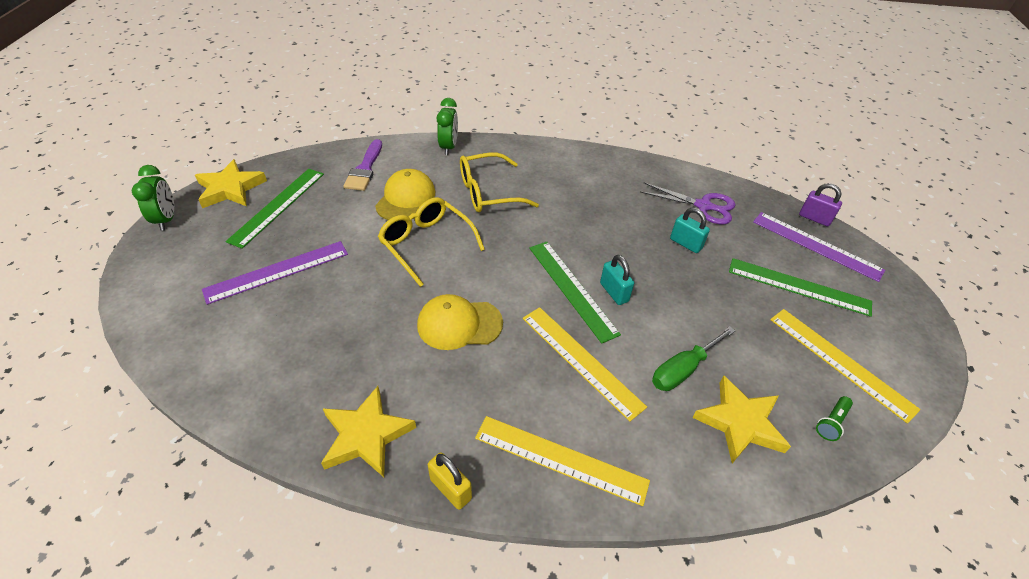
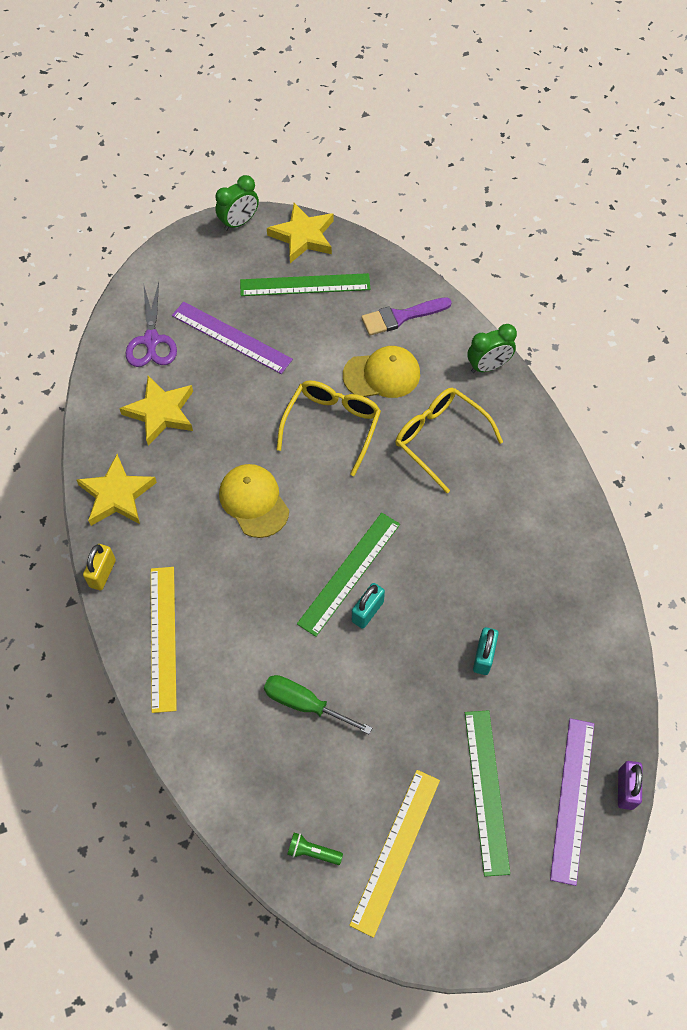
camera: 65 degrees right, 15 degrees up
(581, 360) = (268, 614): yellow ruler -> none
(703, 206) = (562, 657): purple scissors -> purple scissors (151, 340)
(740, 423) = (270, 769): yellow star -> yellow star (161, 412)

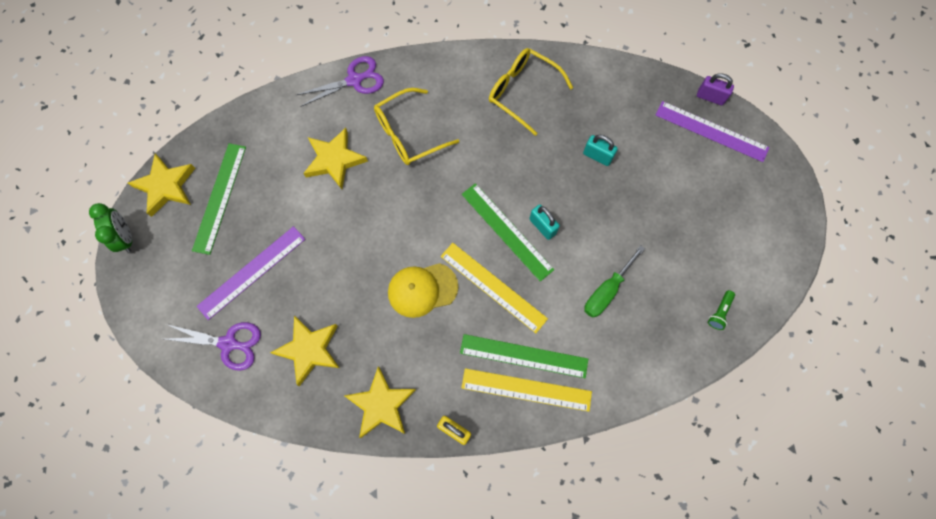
camera: 75 degrees left, 10 degrees up
(332, 425) = (370, 210): yellow glasses -> yellow glasses (522, 92)
(382, 375) = (334, 160): yellow cap -> yellow star
(395, 851) = (728, 255): yellow ruler -> yellow ruler (493, 287)
(401, 317) = (282, 130): purple brush -> none
(486, 790) = (696, 183): green ruler -> green ruler (523, 356)
(488, 366) = (354, 80): green clock -> purple scissors

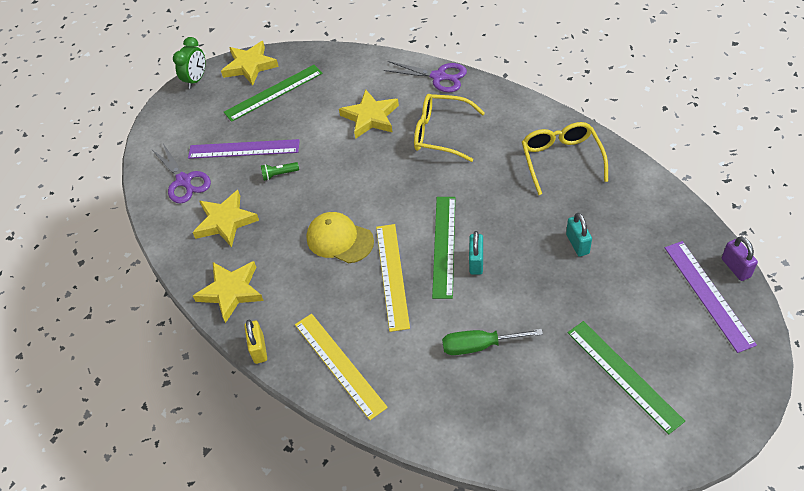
camera: 50 degrees right, 20 degrees down
(523, 356) = (363, 340): green ruler -> green ruler (623, 375)
(719, 312) = (564, 439): green flashlight -> green flashlight (279, 174)

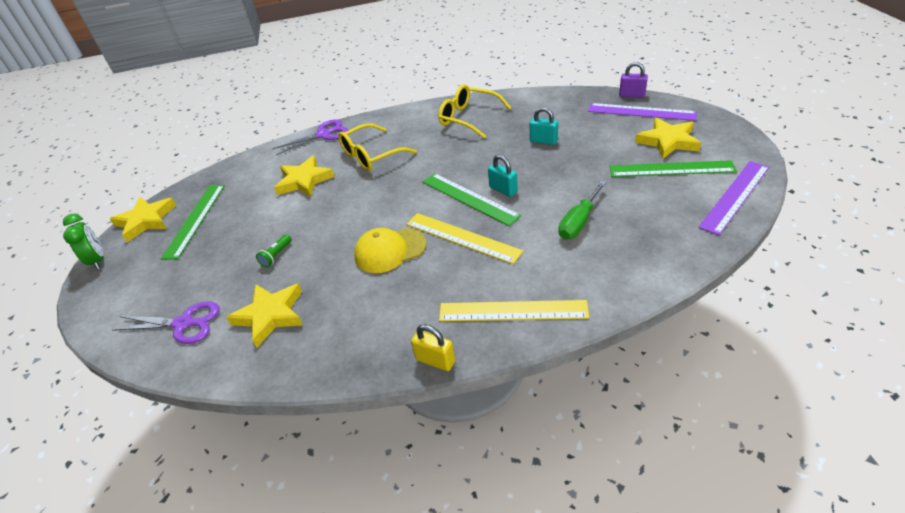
camera: 50 degrees left, 10 degrees down
(231, 291) = (349, 350): yellow star -> yellow star (668, 141)
(244, 149) = (217, 265): purple ruler -> purple ruler (735, 196)

